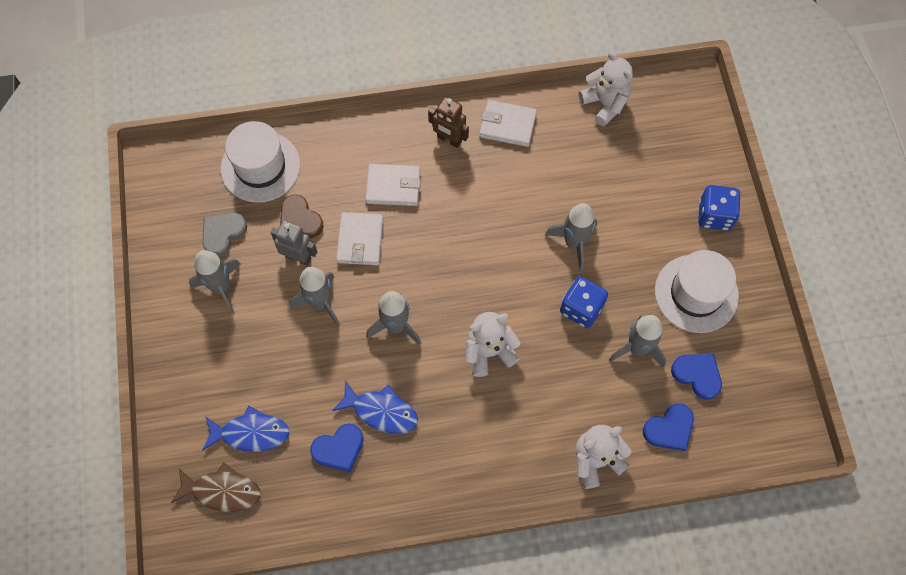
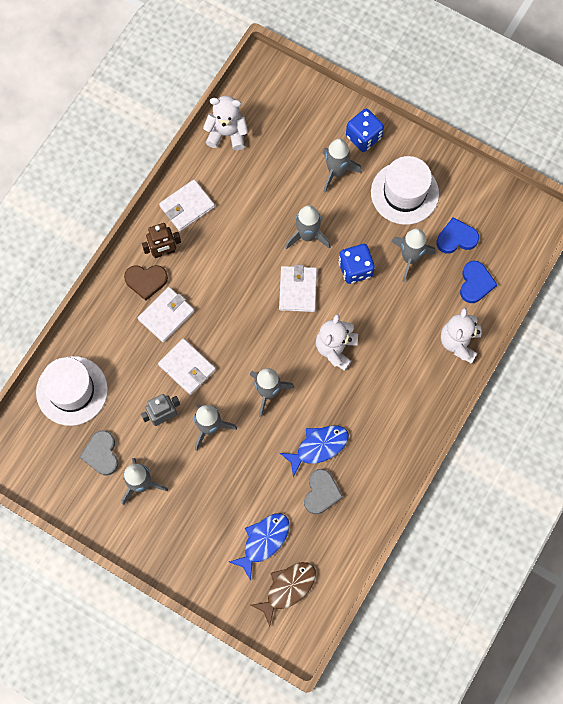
camera: 50 degrees left, 5 degrees up
(300, 220) = (136, 395): brown heart -> brown heart (146, 281)
(339, 448) = (321, 493): blue heart -> grey heart
(515, 275) = (298, 290): none -> white wallet
(658, 219) = (336, 172): none -> grey rocket

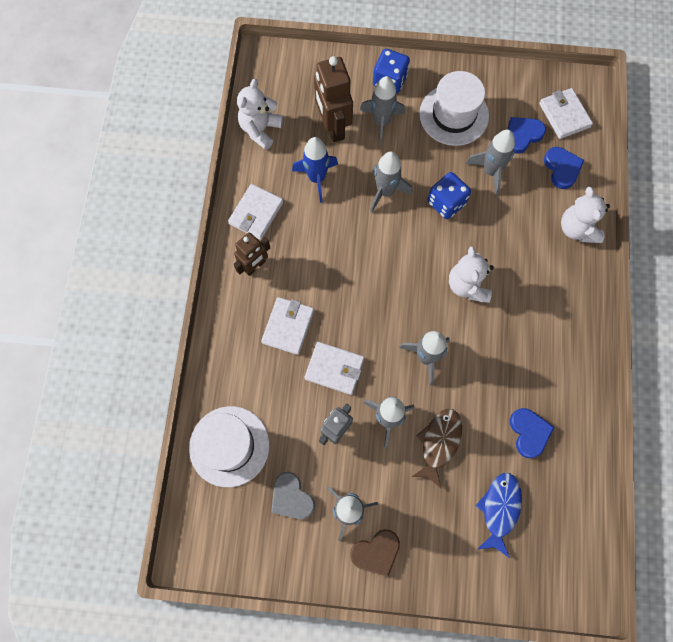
camera: 25 degrees left, 0 degrees up
(146, 281) = (251, 302): brown heart -> brown heart (376, 552)
(227, 133) = (260, 130): white teddy bear -> white teddy bear turned 45 degrees counterclockwise
(254, 198) = (317, 178): none -> blue rocket
(287, 588) = (548, 547): brown fish -> brown fish (439, 443)
(291, 158) = (333, 127): none -> brown robot
(298, 290) = (402, 246): white wallet -> white wallet (564, 115)
(318, 447) = (502, 388): blue fish -> none
(321, 493) = (529, 432): grey heart -> blue heart

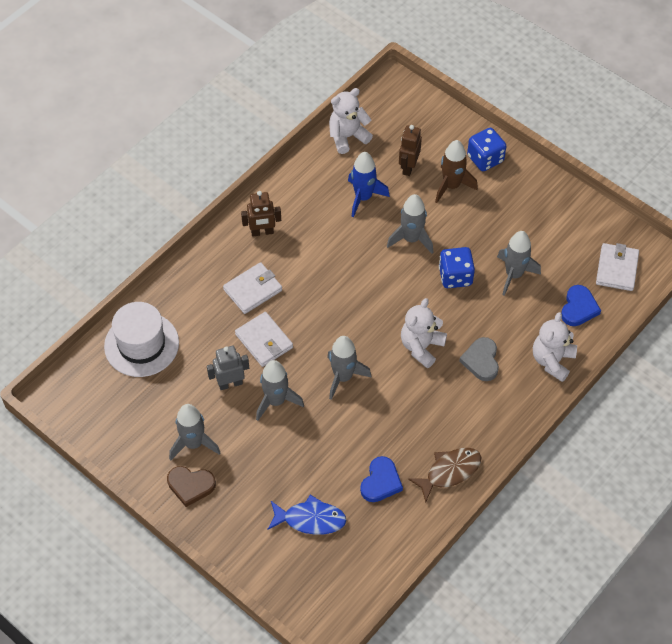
camera: 35 degrees right, 15 degrees down
(256, 213) = (294, 195): white wallet -> none
(291, 497) = (158, 408): grey heart -> grey heart (481, 361)
(333, 127) = (408, 167): brown robot -> brown robot, size x0.63
(381, 122) = (451, 186): grey rocket -> brown rocket
(439, 443) = (302, 443): brown fish -> brown fish (449, 472)
(454, 115) = (518, 215): white hat -> none
(499, 509) = (310, 519): blue fish -> blue fish turned 45 degrees clockwise
(522, 135) = (565, 263): blue heart -> none

